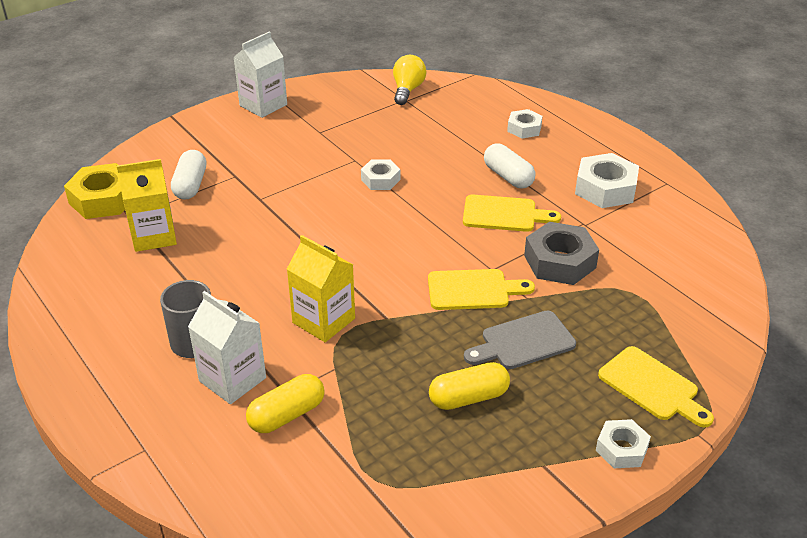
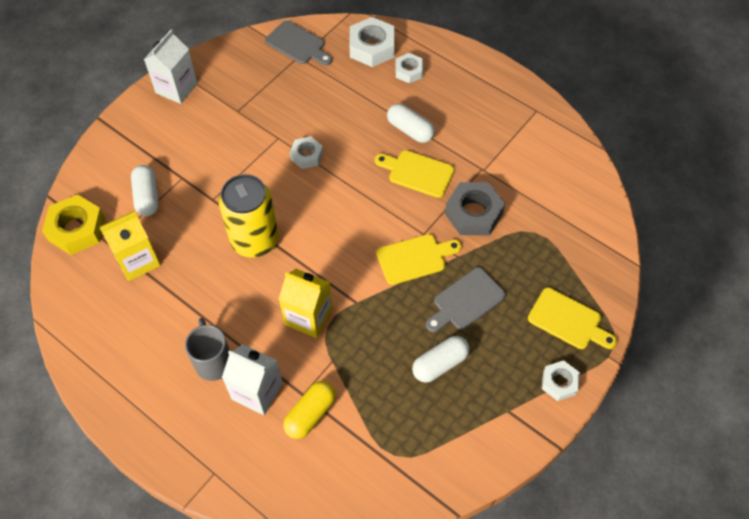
camera: 15 degrees left, 20 degrees up
(291, 241) = (255, 240): none -> yellow can
(407, 90) = (297, 44): yellow light bulb -> grey cutting board
(468, 398) = (440, 364): yellow capsule -> white capsule
(504, 214) = (417, 173): yellow cutting board -> yellow cutting board turned 150 degrees counterclockwise
(605, 188) = (490, 127): white nut -> white nut (372, 47)

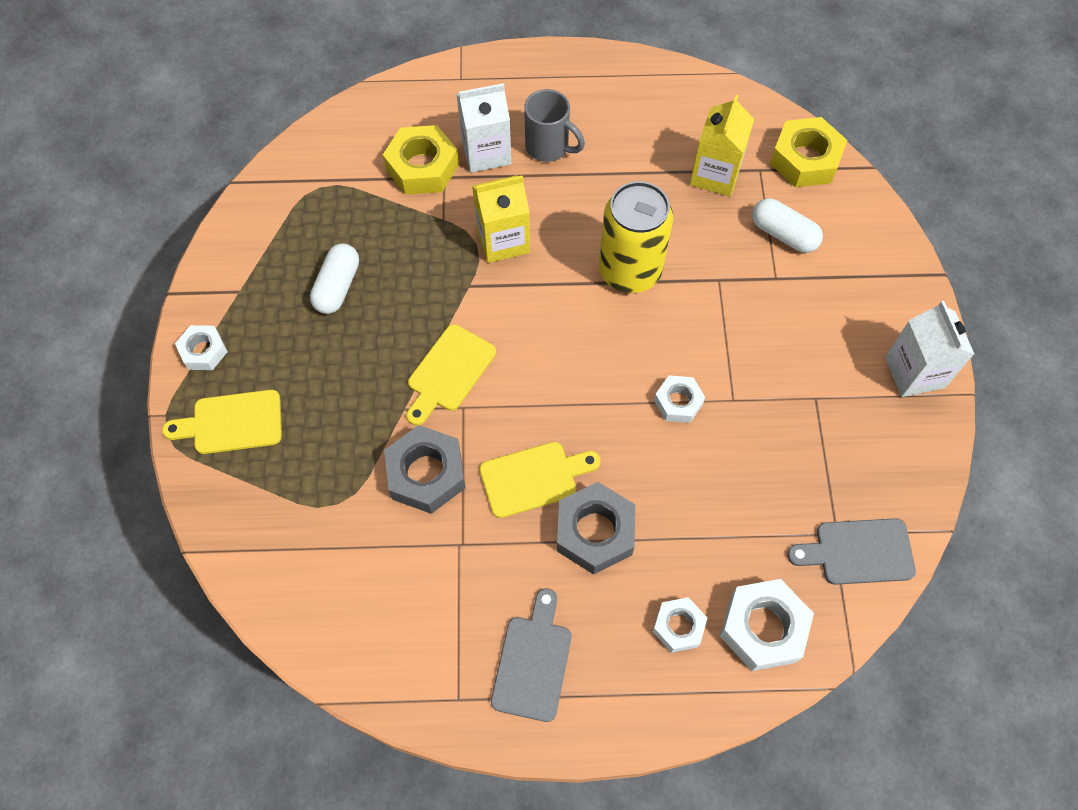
camera: 140 degrees right, 5 degrees up
(310, 414) = (422, 167): yellow capsule -> yellow nut
(410, 130) = (594, 532): white capsule -> grey nut
(466, 301) = (358, 366): grey cutting board -> grey cutting board (533, 662)

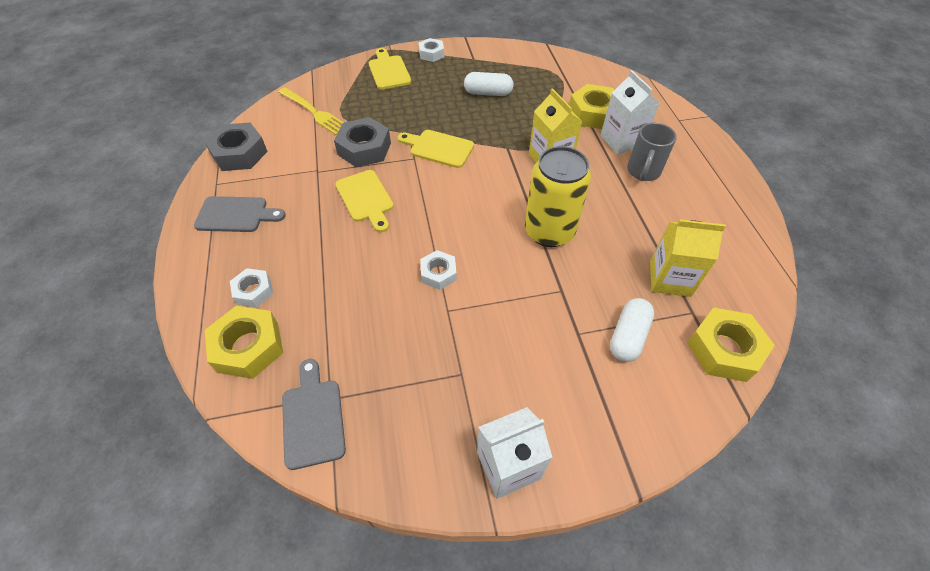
camera: 80 degrees right, 10 degrees down
(314, 547) = (314, 112): none -> yellow fork
(594, 532) = (327, 235): grey nut -> grey nut (239, 153)
(763, 628) = (248, 347): white nut -> yellow nut

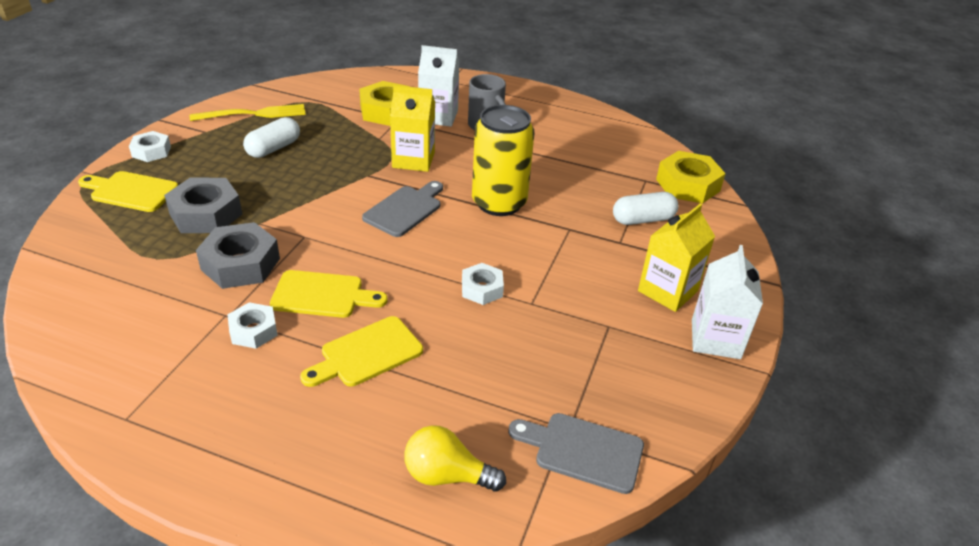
camera: 60 degrees left, 15 degrees down
(236, 215) = (214, 417): grey cutting board -> grey cutting board (405, 209)
(239, 153) = (95, 374): grey nut -> grey nut (206, 214)
(248, 347) = (447, 475): yellow nut -> yellow light bulb
(254, 291) = (365, 442): white nut -> white nut (253, 331)
(314, 112) = (115, 277): yellow fork -> yellow fork (254, 114)
(438, 148) = (311, 214): yellow cutting board -> yellow cutting board (367, 353)
(628, 336) = (643, 219): white capsule -> white capsule turned 75 degrees counterclockwise
(670, 278) = (606, 173): yellow carton -> yellow carton (667, 291)

